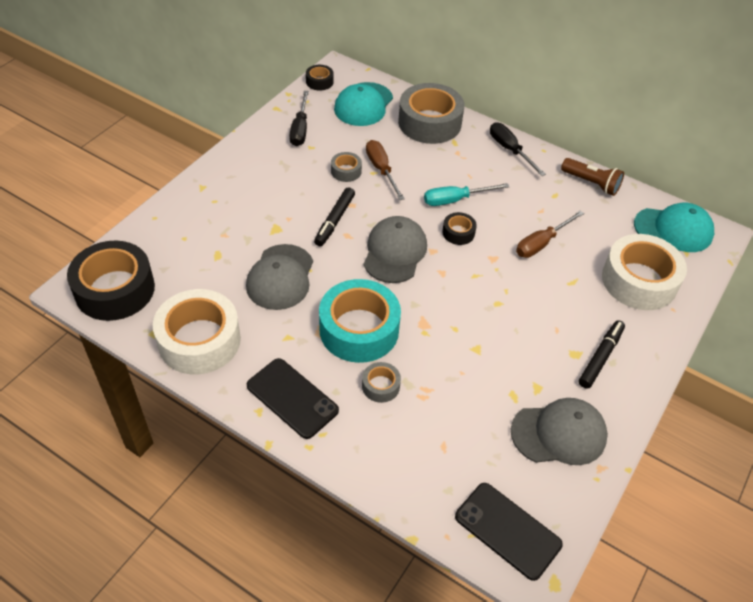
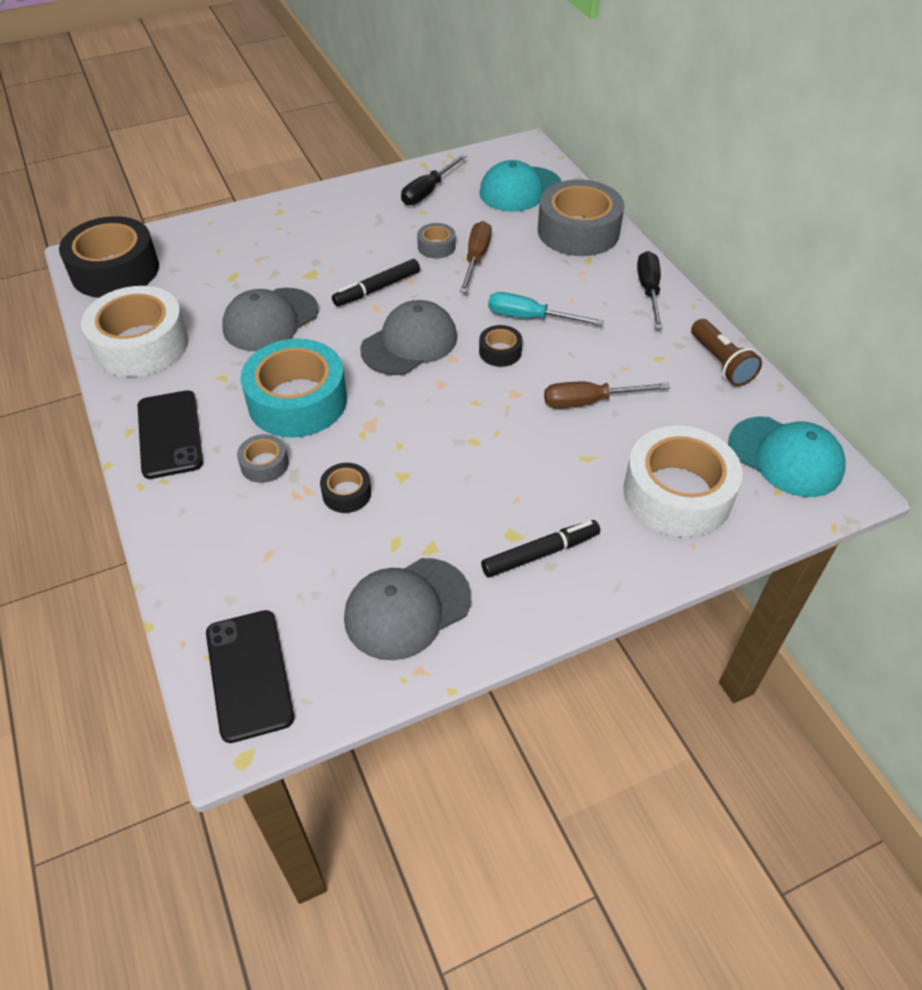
camera: 35 degrees right, 0 degrees up
(319, 82) = (494, 153): black tape -> black tape (346, 493)
(559, 433) = (407, 608): grey cap -> grey cap turned 120 degrees clockwise

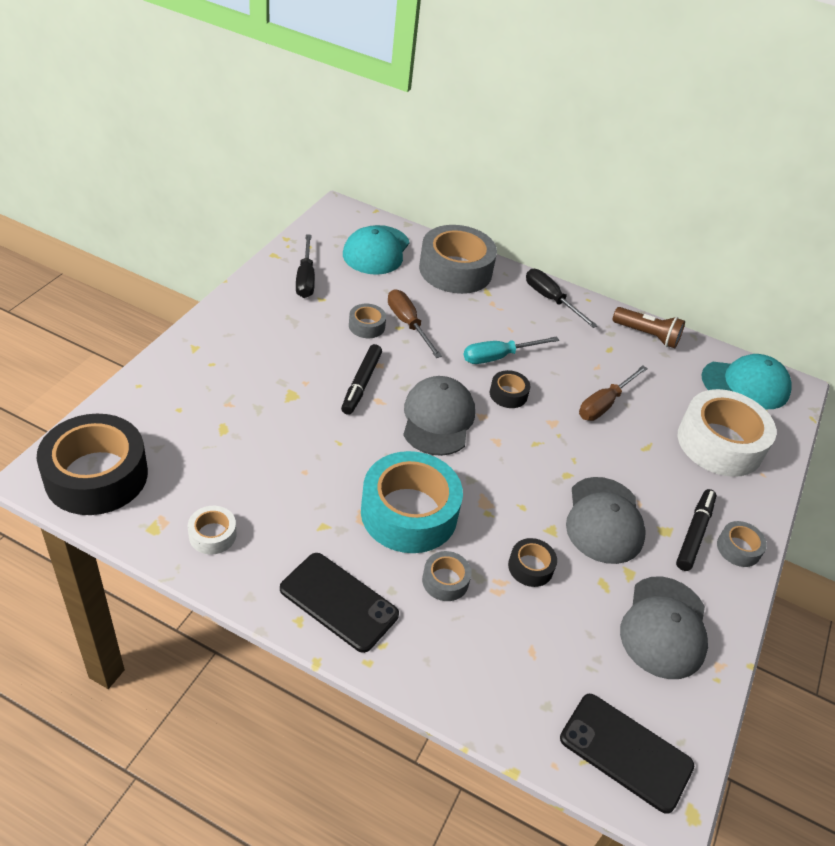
camera: 45 degrees left, 5 degrees down
(141, 344) = (212, 535): white tape -> white tape, size x0.45
(270, 320) = (304, 453): grey cap -> grey cap (604, 520)
(572, 591) = (738, 548): none -> grey tape

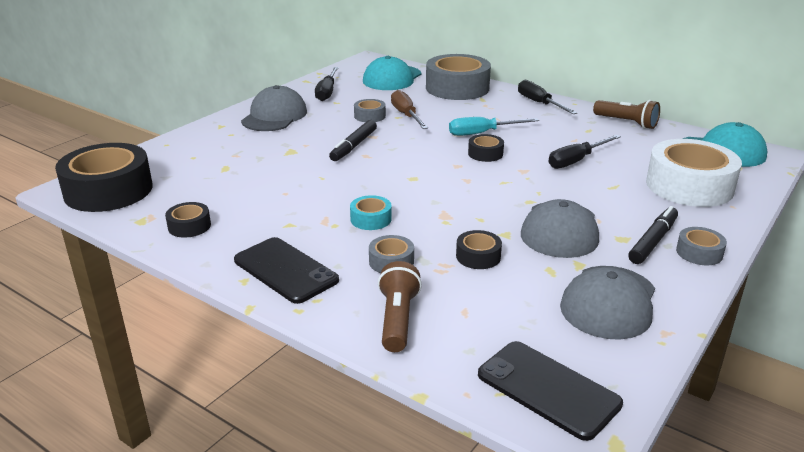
camera: 15 degrees right, 15 degrees down
(212, 535) = (189, 226): white tape -> black tape
(409, 513) = (371, 219): turquoise tape -> turquoise tape, size x0.45
(438, 419) = (416, 166): grey cap -> grey cap (274, 116)
(470, 668) = (397, 319): none -> brown flashlight
(604, 404) = (576, 160): brown screwdriver -> black screwdriver

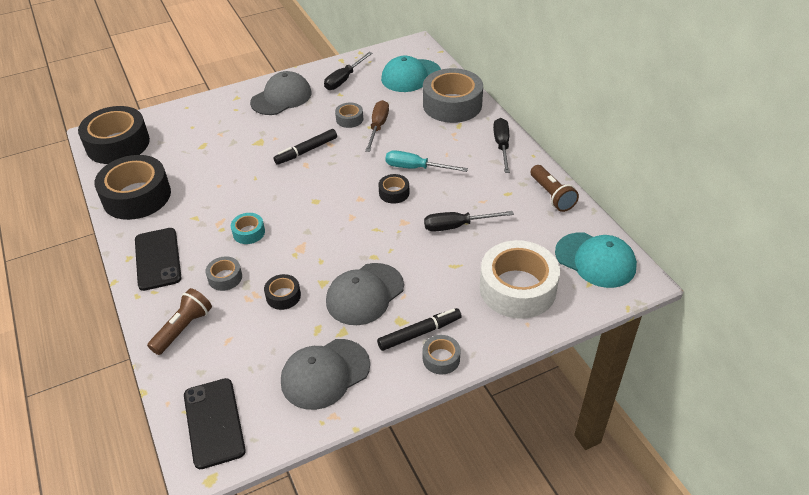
camera: 30 degrees right, 15 degrees up
(189, 226) = (137, 196): black tape -> black tape, size x2.20

